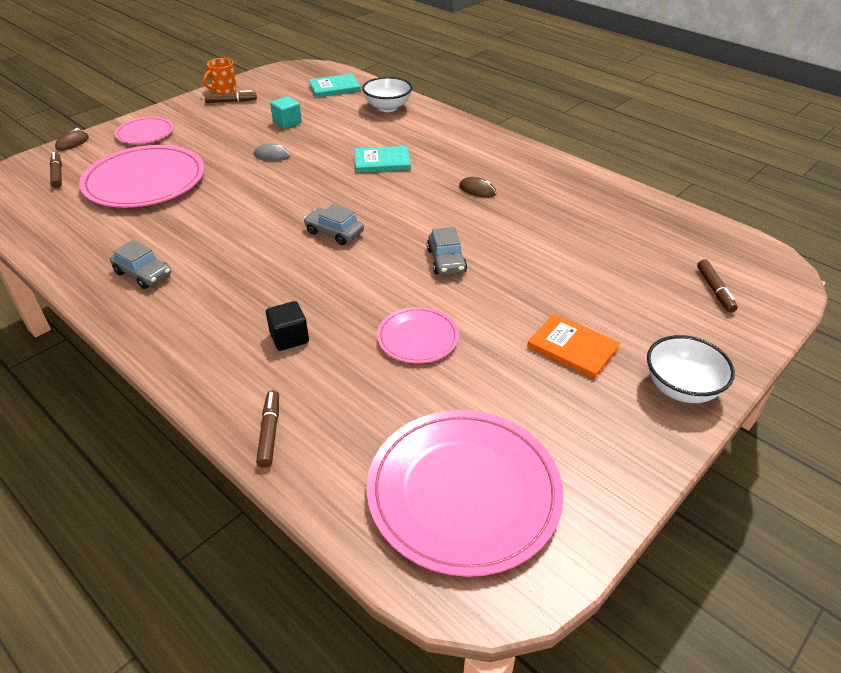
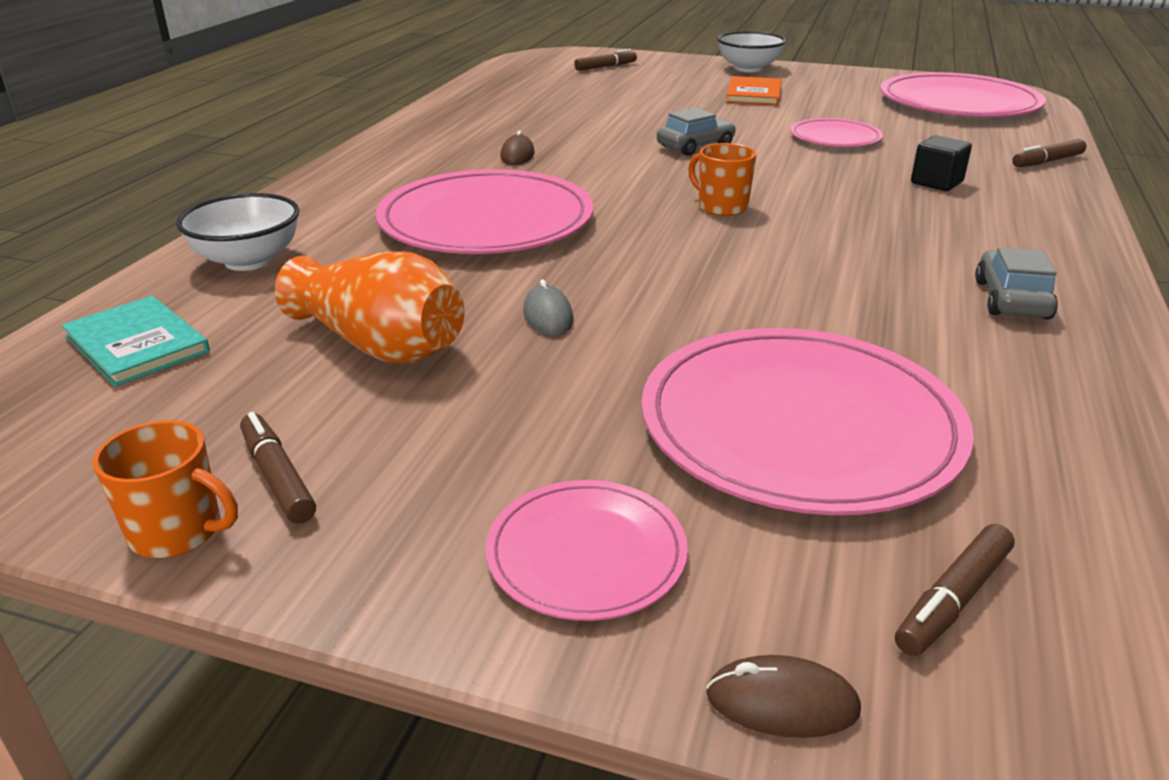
camera: 115 degrees left, 10 degrees down
(287, 122) = (380, 345): turquoise cube -> orange vase
(334, 232) = (721, 207): grey car -> orange mug
(382, 161) = (486, 220): turquoise book -> pink plate

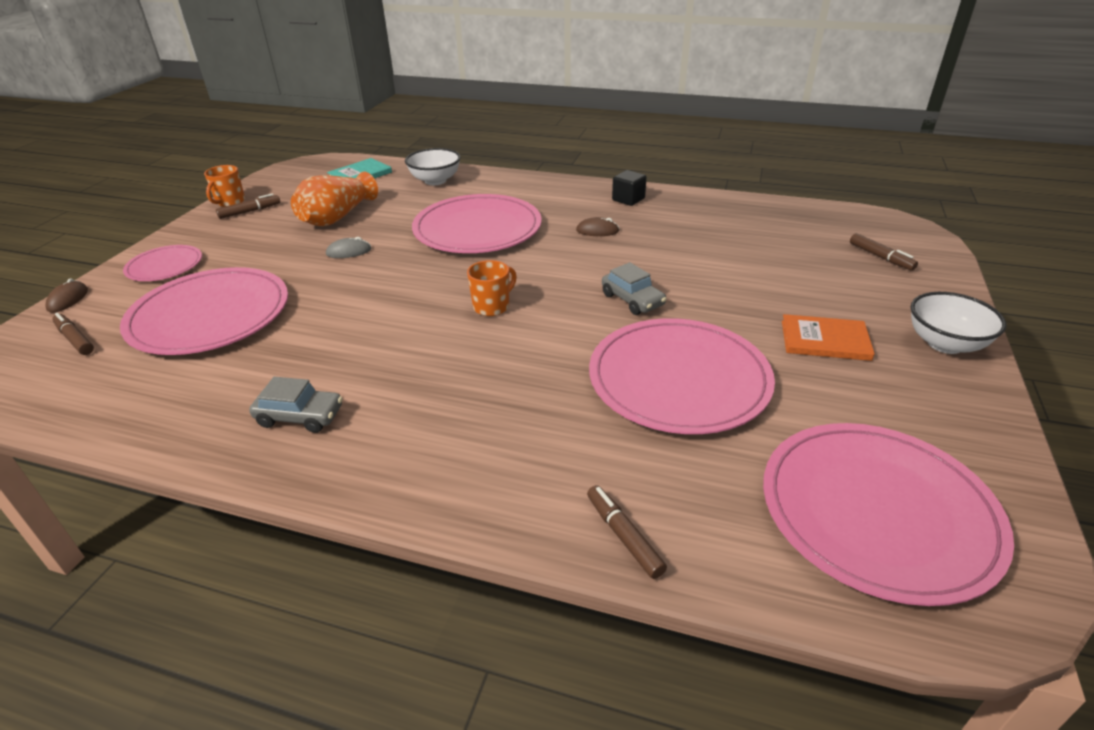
camera: 90 degrees right, 5 degrees up
(835, 137) = (679, 379): pink plate -> pink plate, size x1.91
(936, 183) = (546, 426): black cube -> black cube (628, 199)

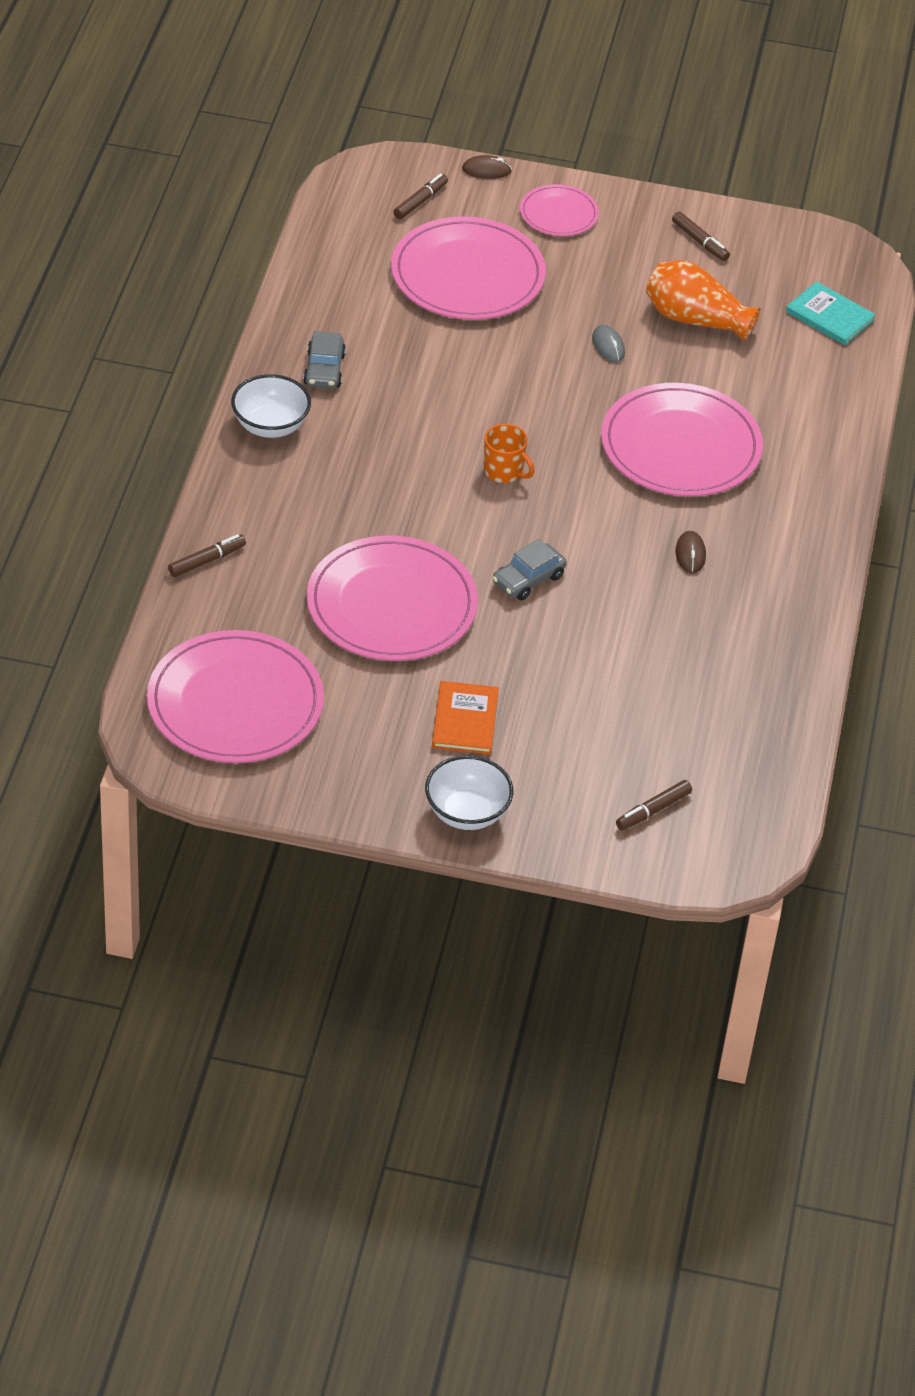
camera: 80 degrees right, 10 degrees up
(230, 202) = (724, 217): orange mug -> none
(435, 181) = (822, 392): white bowl -> white bowl (270, 426)
(628, 199) = (790, 586): black cube -> none

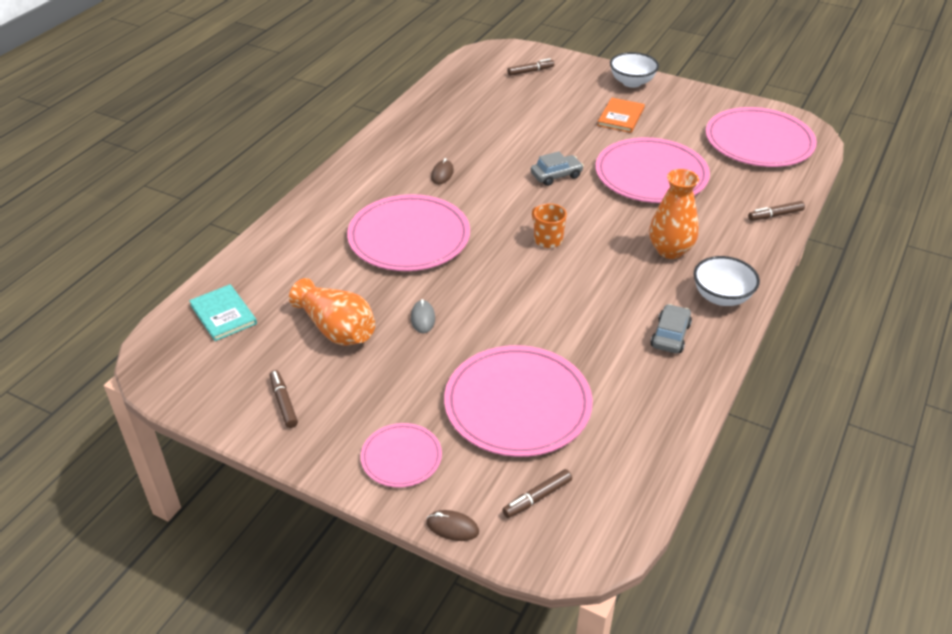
camera: 160 degrees left, 5 degrees down
(343, 481) = (670, 250): none -> orange vase

